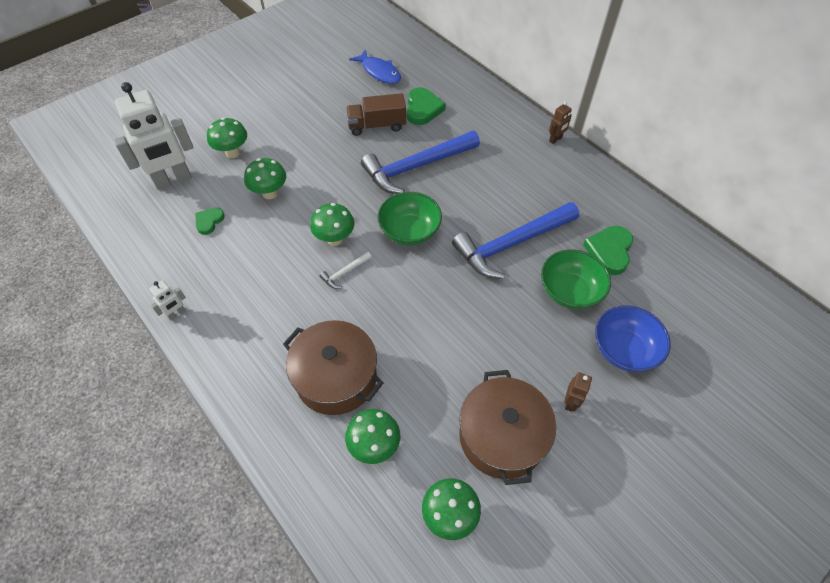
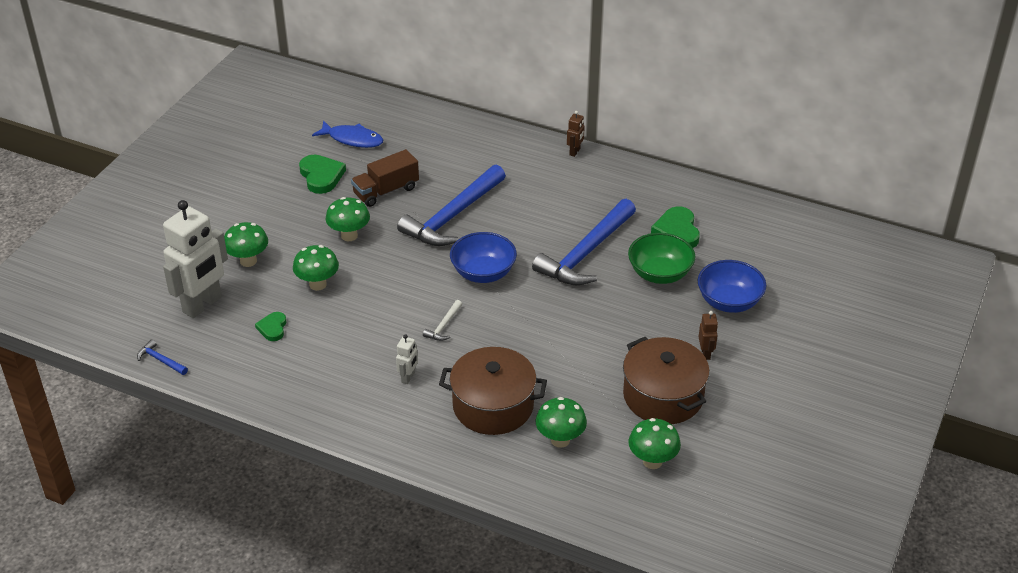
camera: 25 degrees left, 15 degrees down
(109, 219) = (160, 360): none -> blue hammer
(176, 313) = (302, 411): white robot -> white robot (408, 377)
(335, 239) = (414, 302): green mushroom -> green mushroom (349, 235)
(409, 231) = (483, 273): green bowl -> blue bowl
(423, 109) = (424, 162): green heart -> green heart (321, 176)

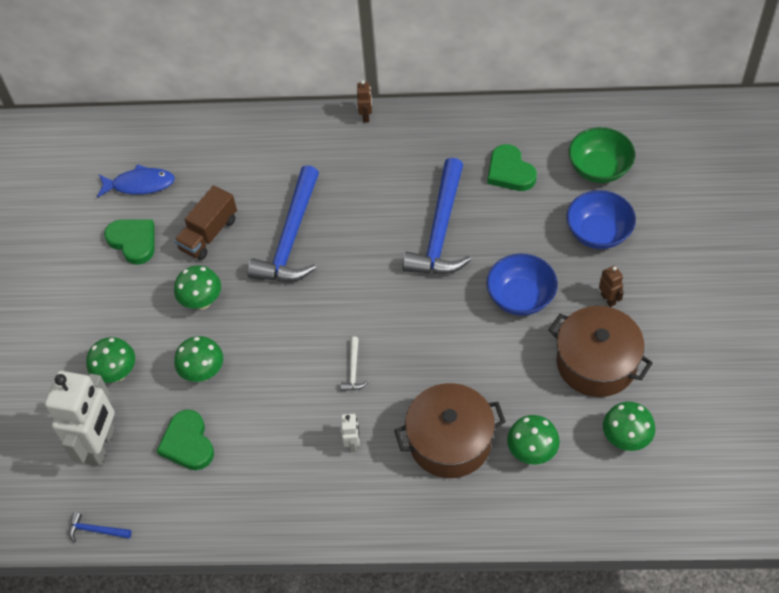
camera: 20 degrees left, 15 degrees up
(272, 328) = (188, 443): green heart -> green heart, size x1.66
(483, 273) = (357, 292): blue bowl -> blue bowl (520, 297)
(659, 274) = (520, 226): green bowl -> green bowl (599, 168)

